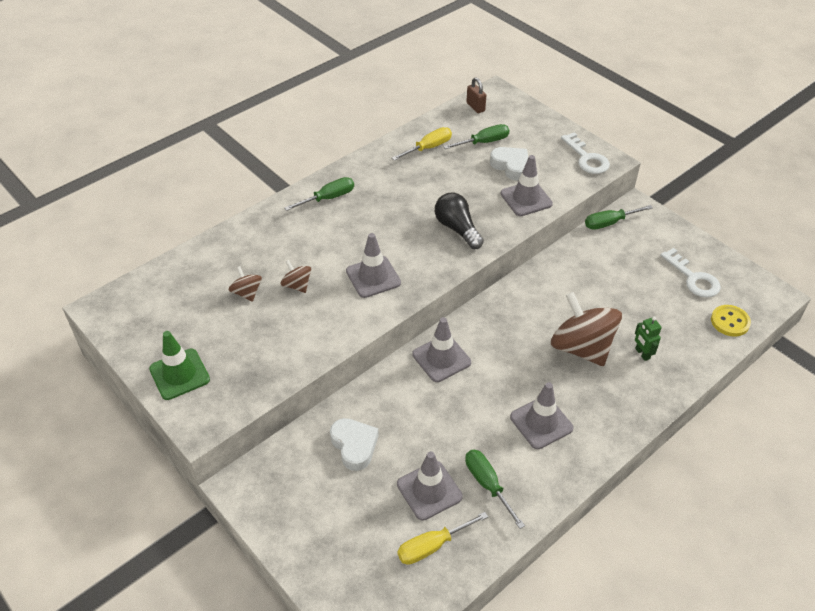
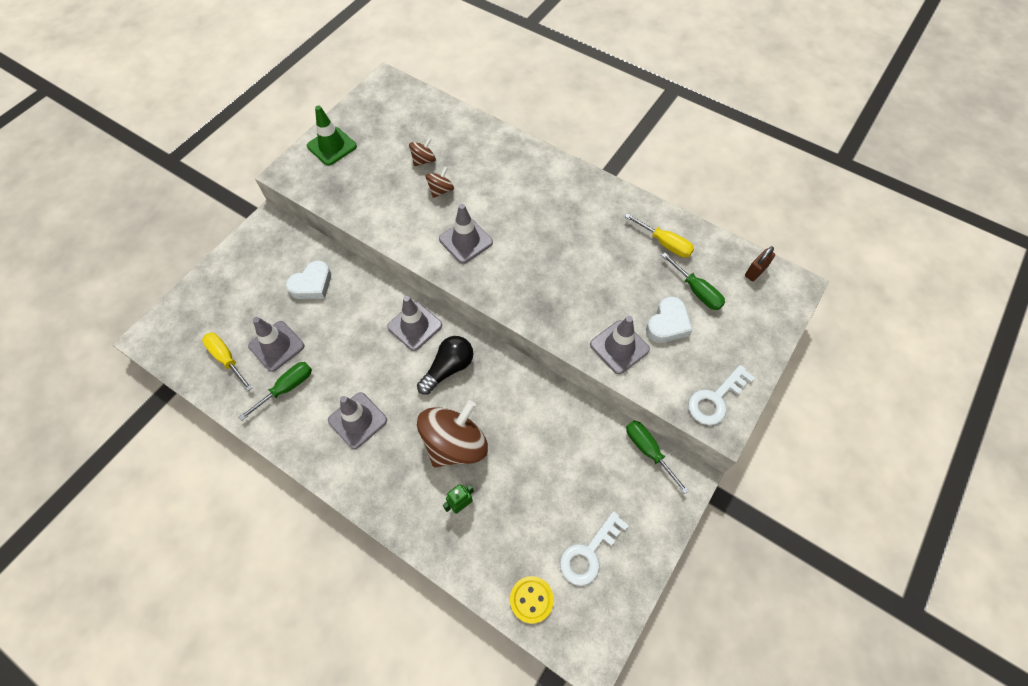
camera: 75 degrees right, 15 degrees up
(328, 198) = (557, 182): green screwdriver -> none
(457, 229) = (551, 293): black light bulb -> black light bulb (448, 368)

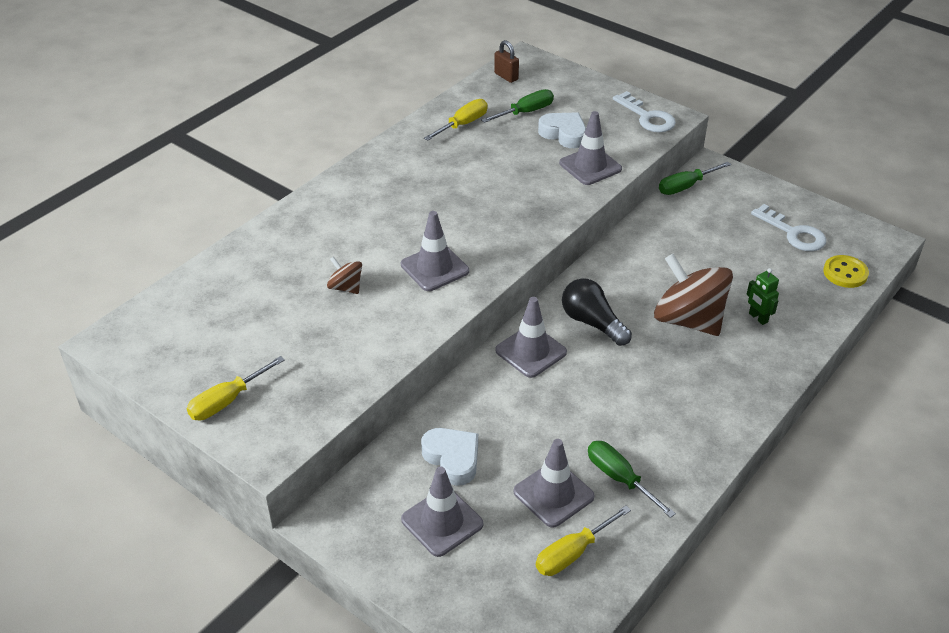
camera: 85 degrees left, 20 degrees down
(332, 146) = (227, 401): green traffic cone -> yellow screwdriver
(357, 420) = (663, 404): grey traffic cone -> grey traffic cone (442, 522)
(423, 160) = (287, 302): brown spinning top -> none

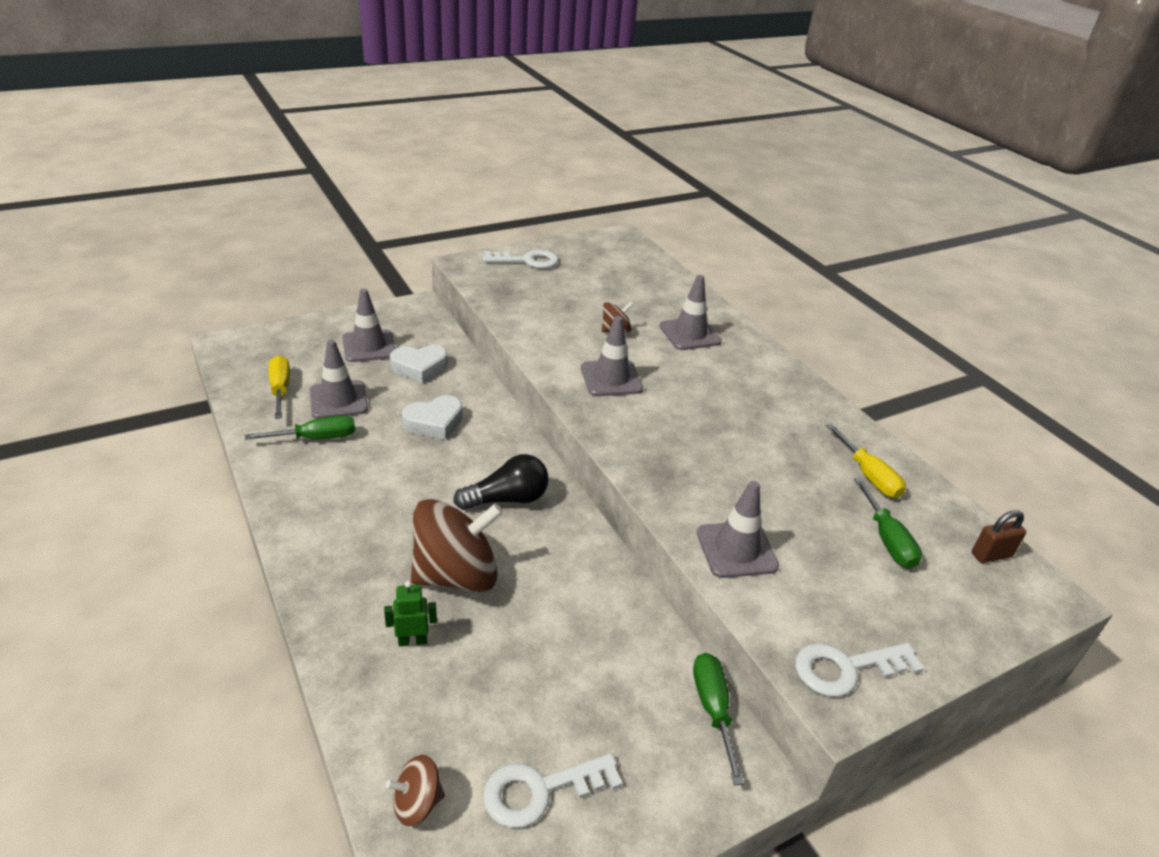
camera: 110 degrees right, 5 degrees down
(227, 401) = (527, 261): yellow screwdriver -> white key
(531, 351) = (499, 445): grey traffic cone -> grey traffic cone (690, 334)
(564, 134) = (822, 555): white heart -> white heart (434, 422)
(845, 273) = (417, 803): yellow button -> brown spinning top

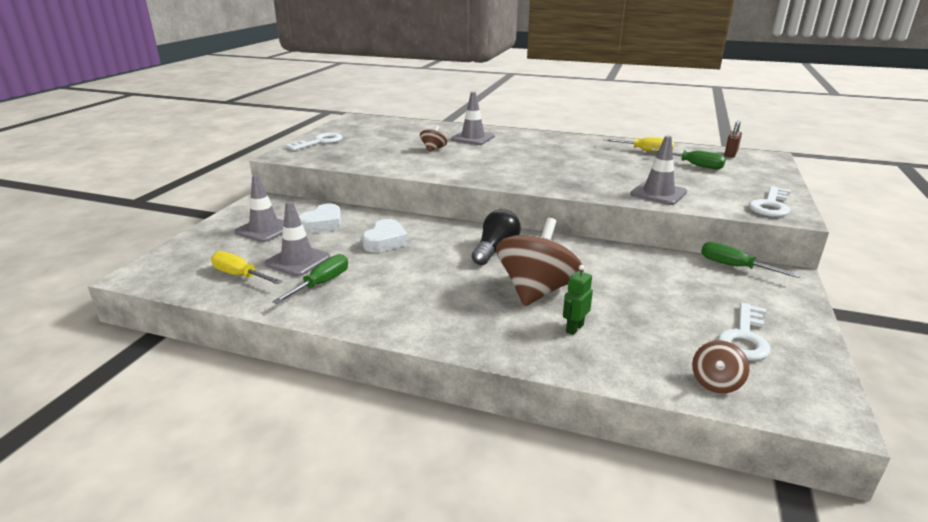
camera: 40 degrees left, 10 degrees down
(611, 378) = (473, 166): grey traffic cone -> none

